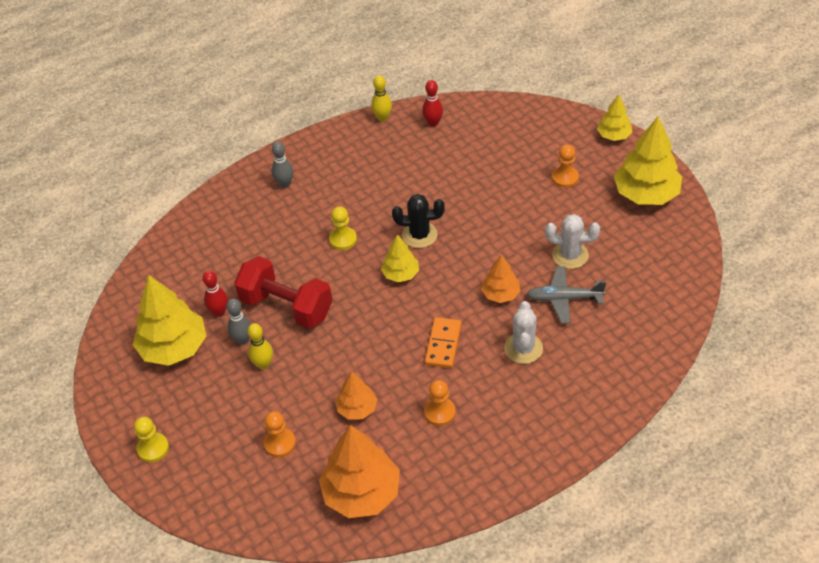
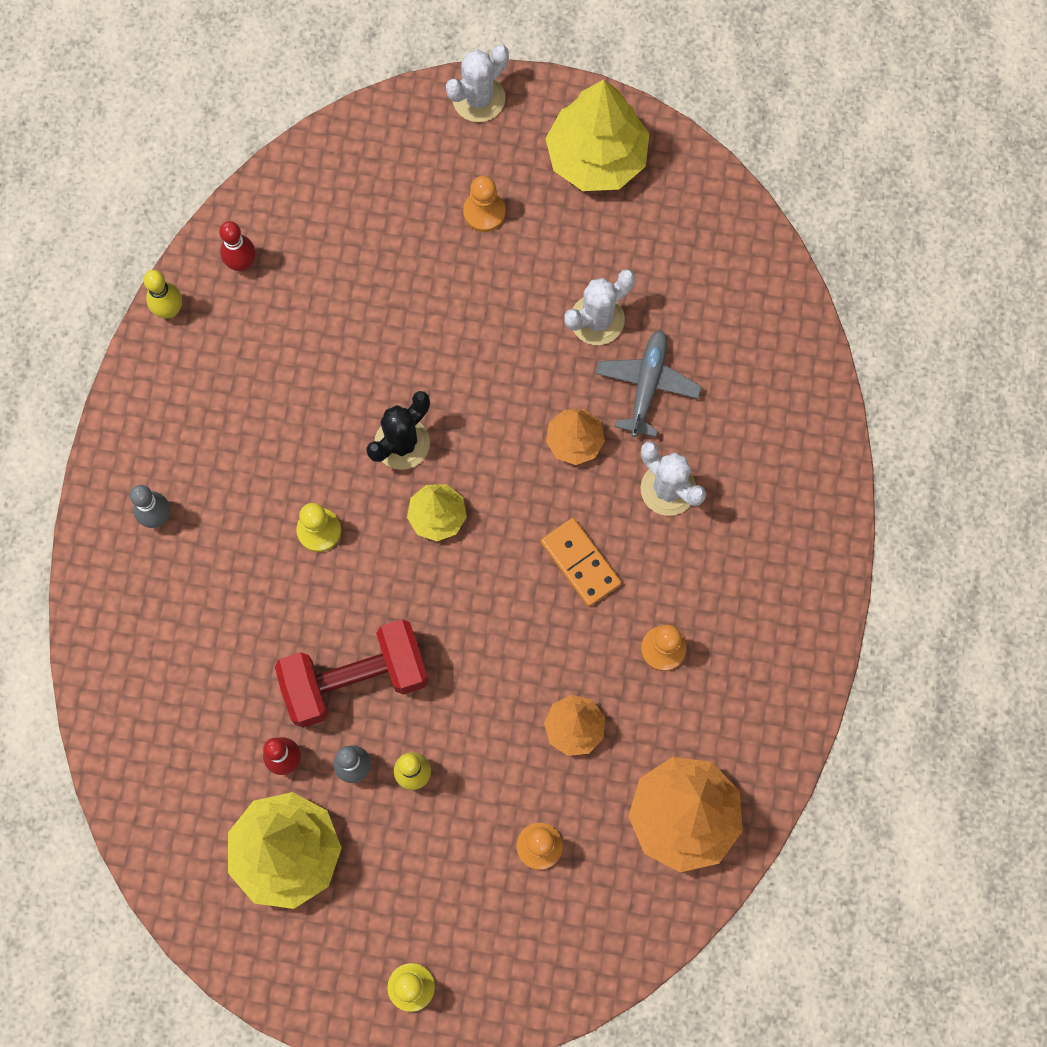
camera: 50 degrees left, 25 degrees up
(564, 299) = (647, 385): grey plane -> grey plane turned 150 degrees clockwise
(614, 135) = (478, 98): yellow tree -> white cactus

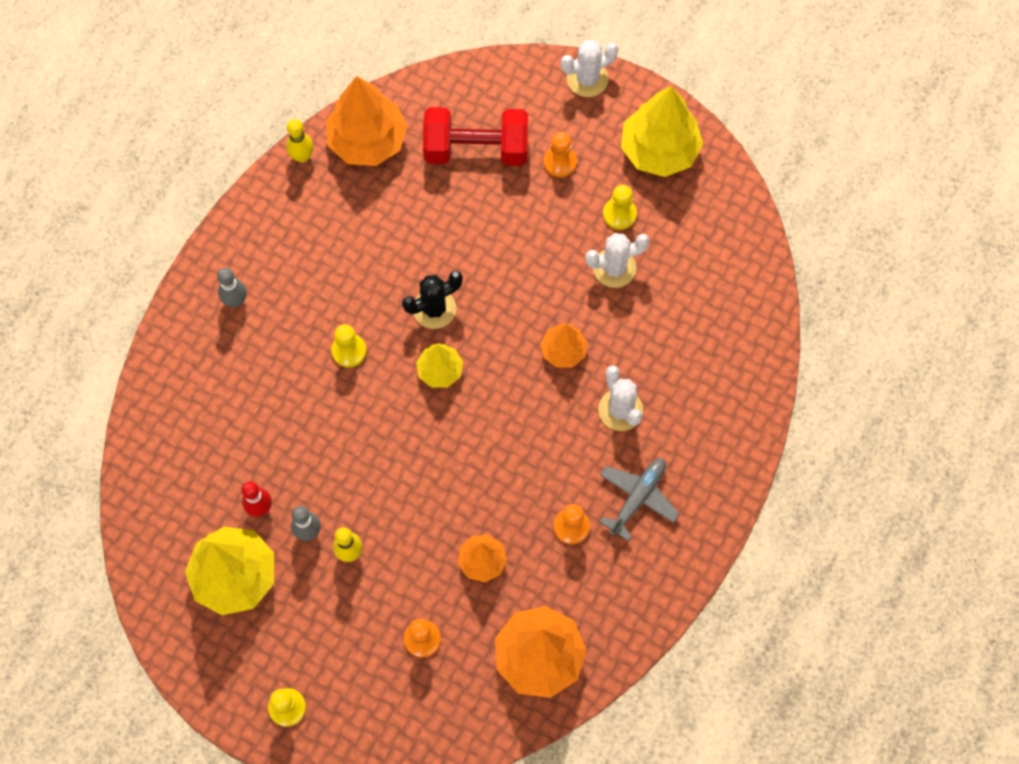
camera: 20 degrees right, 5 degrees down
(242, 263) = (367, 141): red bowling pin -> orange tree
(355, 679) = (334, 468): red dumbbell -> red dumbbell (476, 149)
(579, 252) = (619, 214): none -> yellow pawn
(580, 563) = (533, 441): orange domino -> none
(647, 385) = (633, 328): grey plane -> grey plane (637, 498)

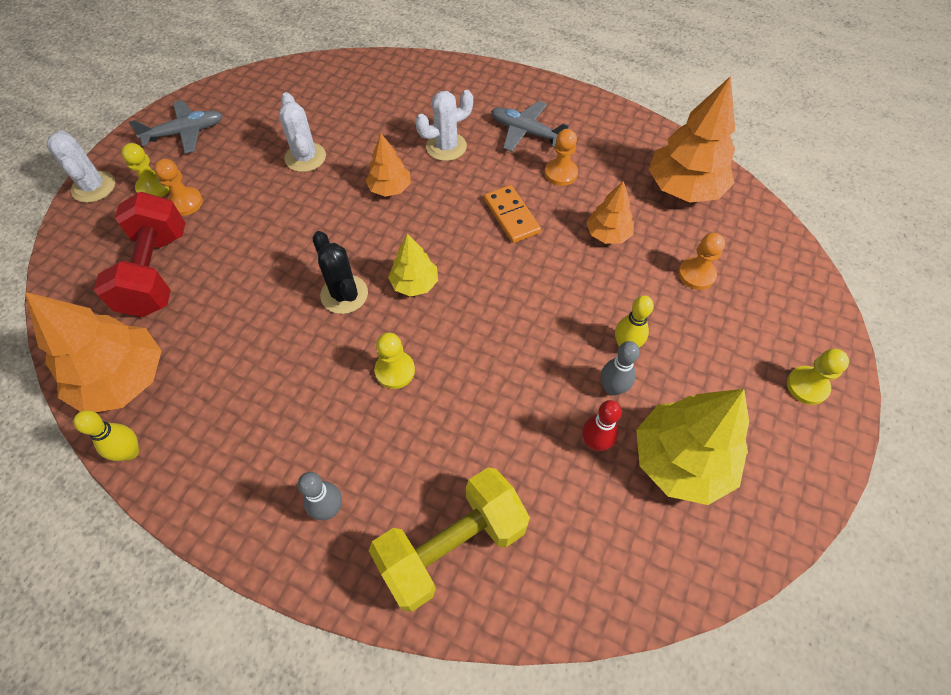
camera: 95 degrees left, 10 degrees down
(193, 388) = (452, 546): none -> yellow dumbbell
(515, 468) = (511, 216): none -> orange domino
(619, 214) = (249, 156): yellow pawn -> yellow pawn (154, 187)
(659, 150) = (185, 133): yellow tree -> grey plane

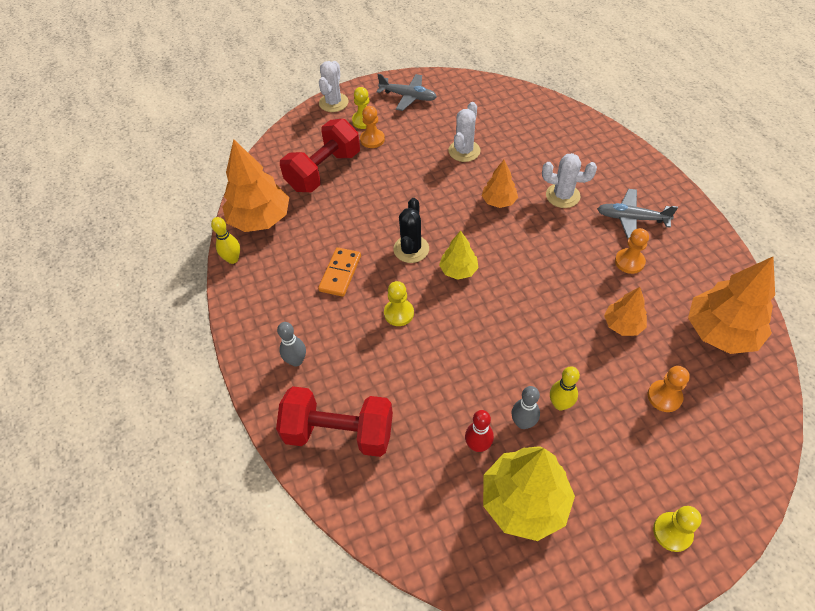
camera: 45 degrees right, 5 degrees down
(452, 546) = (339, 432): yellow dumbbell -> red dumbbell
(511, 216) = (563, 268): orange domino -> orange domino (340, 273)
(526, 132) = (631, 218): grey plane -> grey plane turned 60 degrees counterclockwise

